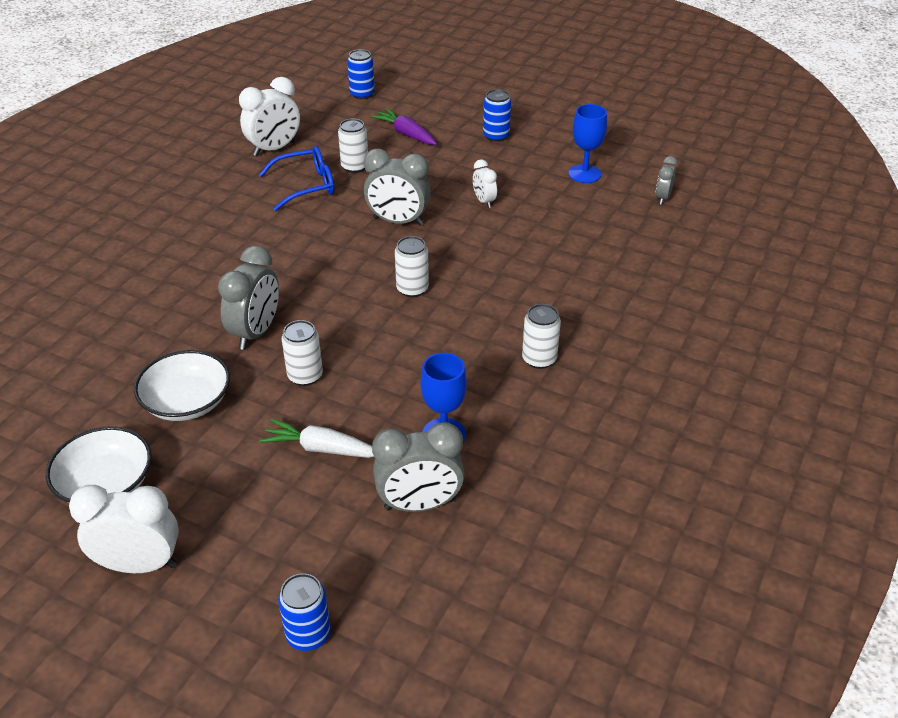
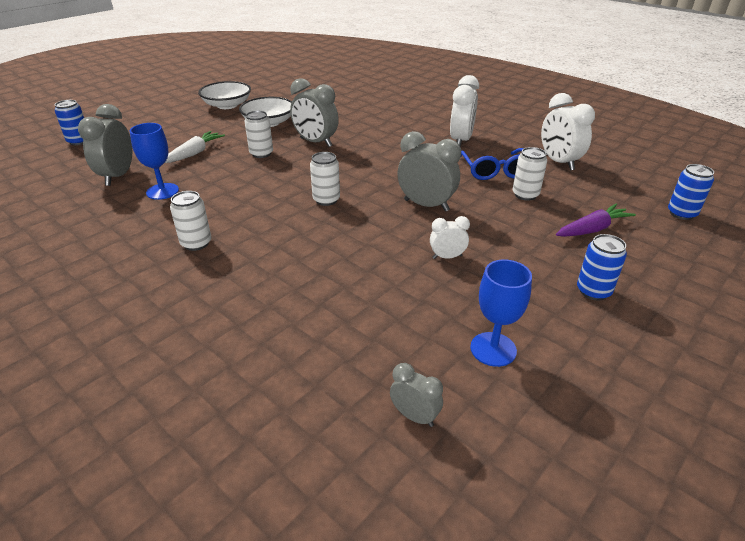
camera: 105 degrees right, 5 degrees down
(139, 564) = (168, 111): white clock -> white clock (461, 141)
(398, 221) = (426, 205): grey clock -> grey clock turned 90 degrees clockwise

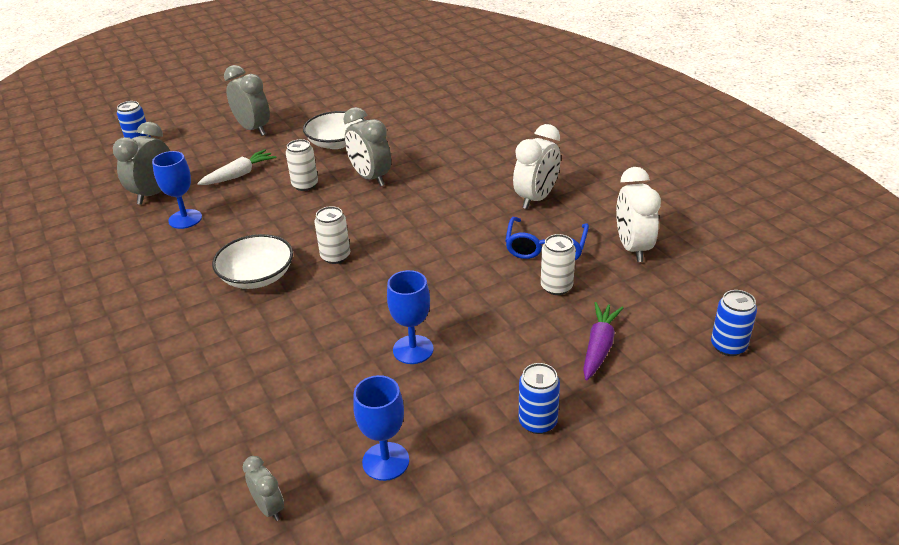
camera: 20 degrees right, 0 degrees up
(196, 243) = (184, 287): white can -> none
(227, 105) = (307, 112): white bowl -> white bowl (257, 276)
(426, 205) = (435, 281): grey clock -> grey clock (253, 129)
(447, 257) = (413, 349): white clock -> blue goblet
(592, 229) = (599, 347): purple carrot -> purple carrot turned 60 degrees counterclockwise

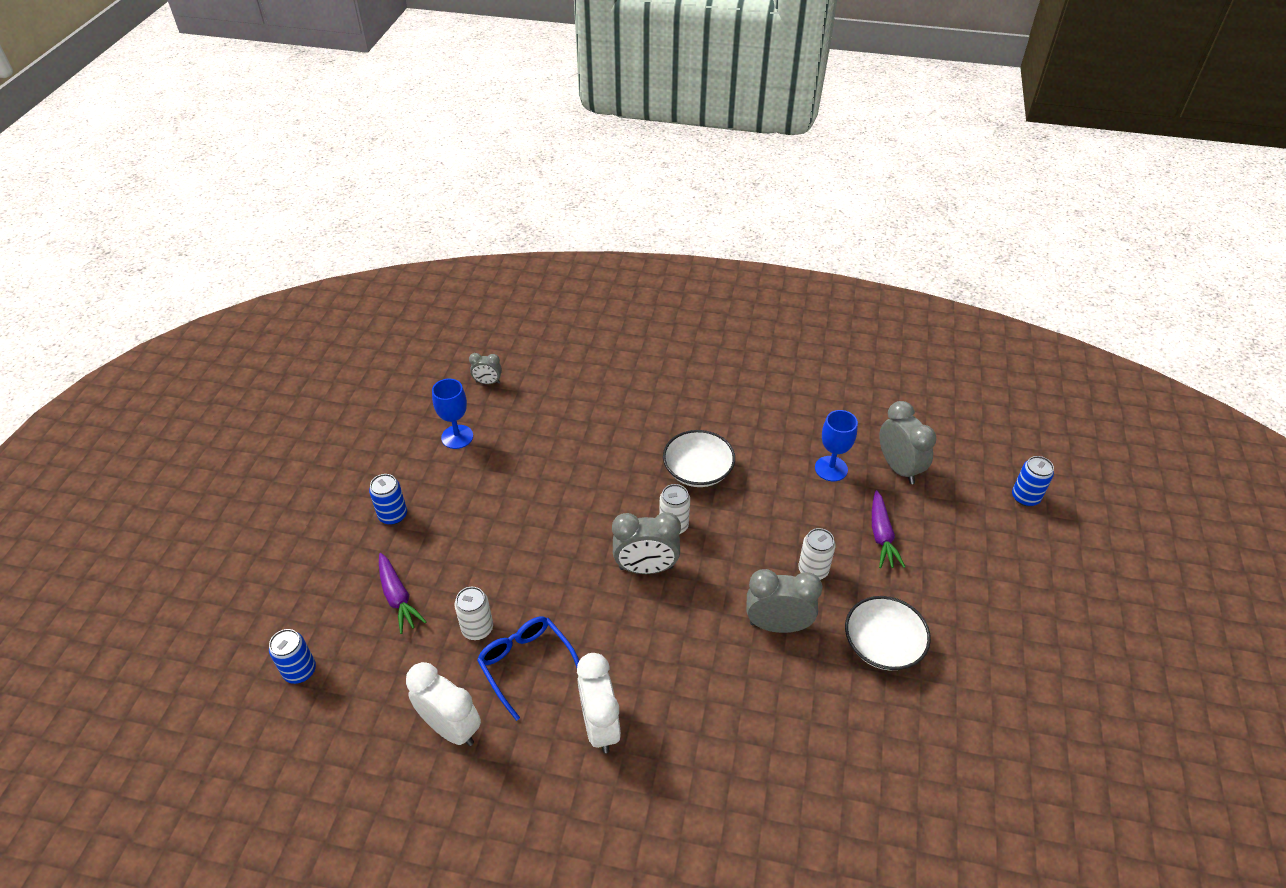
camera: 130 degrees right, 10 degrees up
(239, 175) = (881, 536): white carrot -> purple carrot
(253, 129) = (983, 595): grey clock -> grey clock (646, 568)
(413, 349) = (521, 502): blue goblet -> none

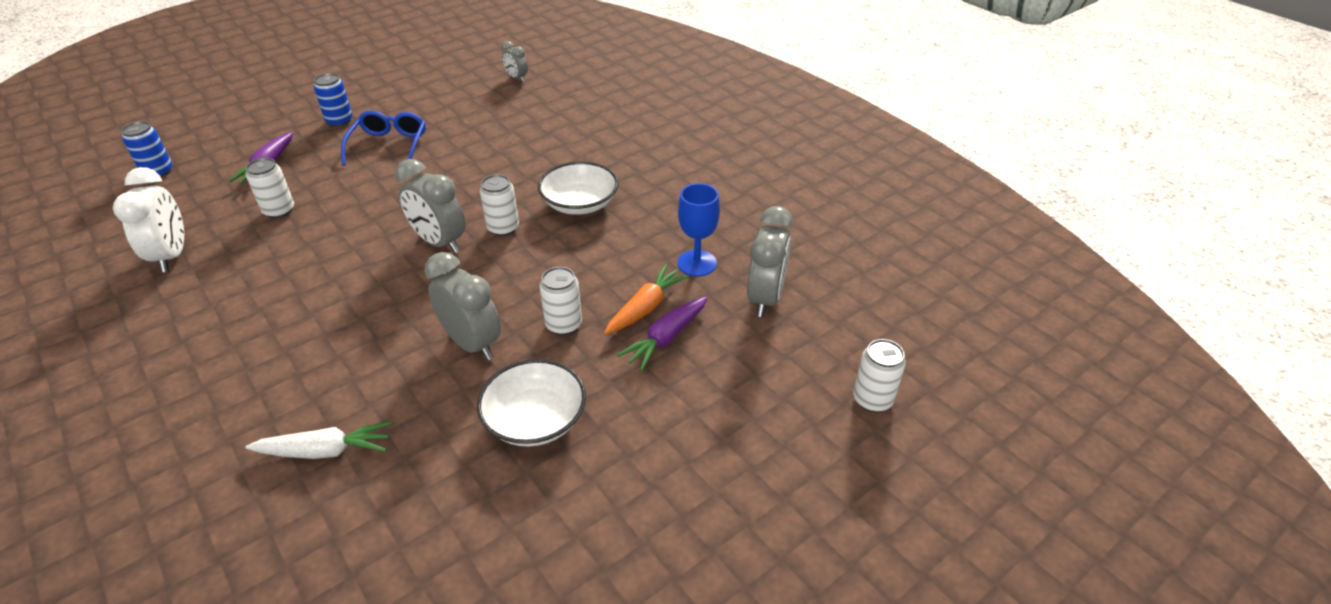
camera: 40 degrees right, 5 degrees down
(457, 437) = (447, 99): blue goblet -> none
(526, 664) = (270, 250): blue glasses -> blue glasses (389, 146)
(600, 726) = (248, 319): white clock -> none
(796, 763) = (325, 451): none -> white carrot
(843, 523) = (646, 308): none -> orange carrot
(1025, 497) = (872, 399): blue can -> white can

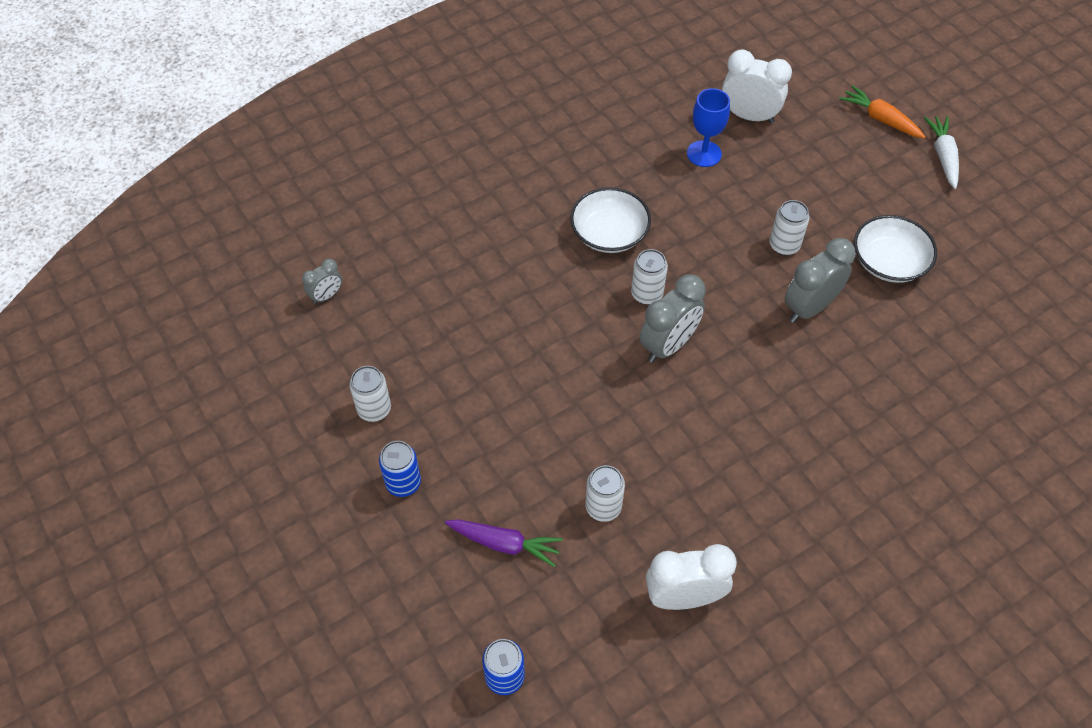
camera: 85 degrees left, 15 degrees up
(325, 451) = (933, 394): white carrot -> white carrot (943, 156)
(389, 146) = (474, 416): blue glasses -> none
(646, 308) = (762, 191): orange carrot -> orange carrot (880, 119)
(666, 338) = (798, 180): purple carrot -> none
(765, 298) = (749, 116): grey clock -> white clock
(872, 399) = (853, 75): white can -> white can (374, 409)

